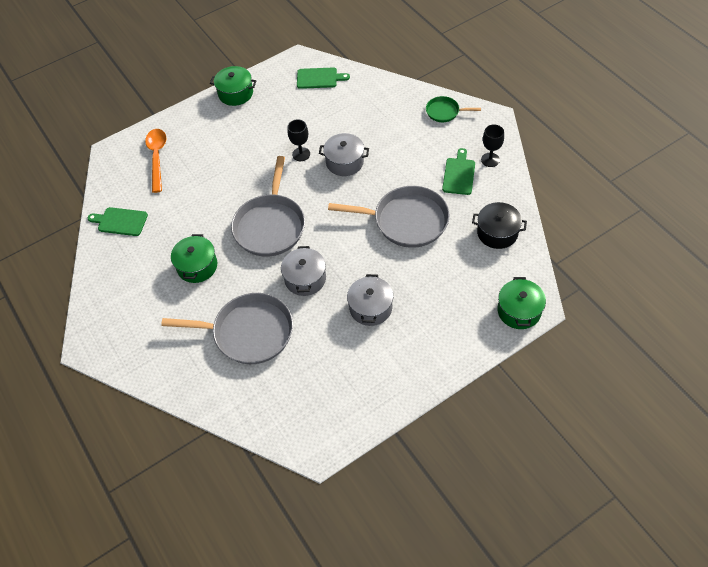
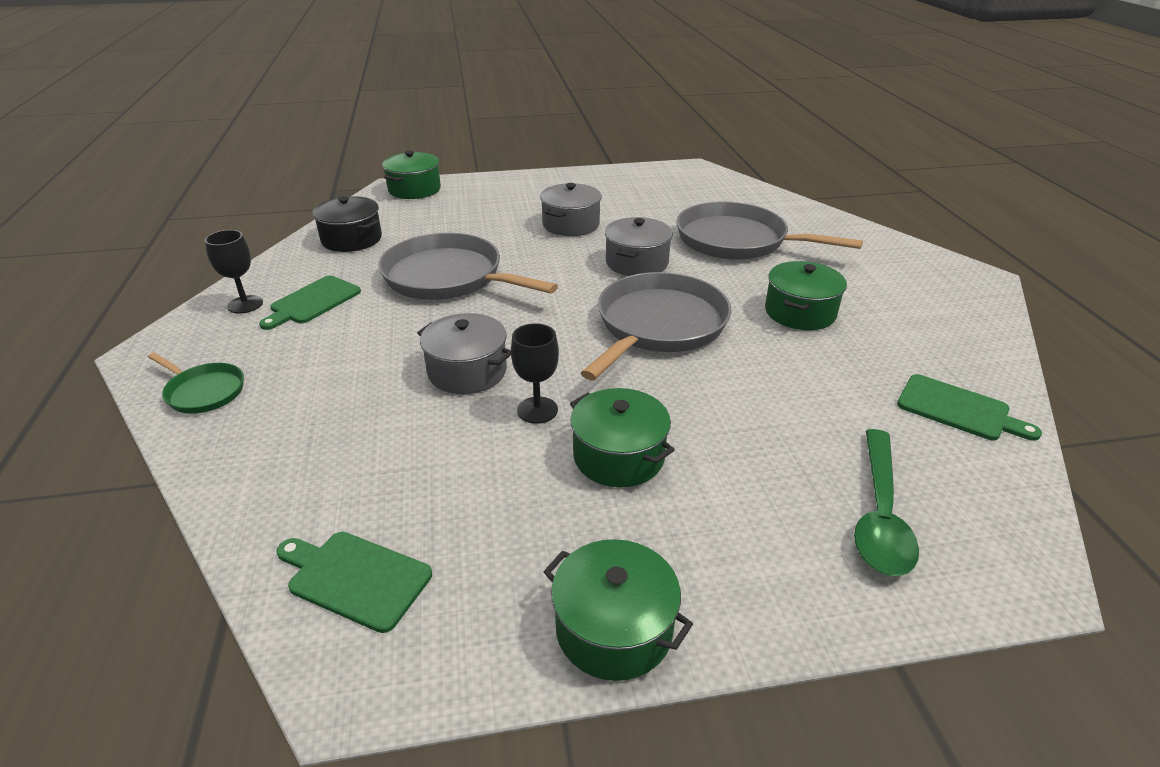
camera: 160 degrees left, 20 degrees down
(157, 157) = (880, 514): orange spoon -> green spoon
(258, 146) = (618, 456): none -> green pot

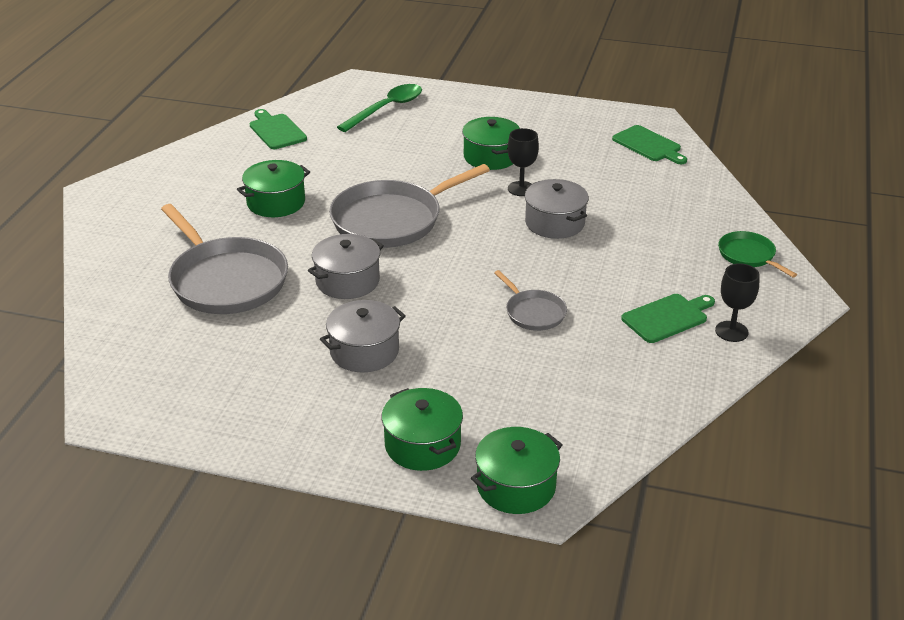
camera: 155 degrees left, 0 degrees up
(351, 239) = (620, 399): black pot -> none
(448, 277) = (533, 312): grey pan -> grey pan, size x0.50
(614, 629) = (541, 108): green pot -> green pot (422, 445)

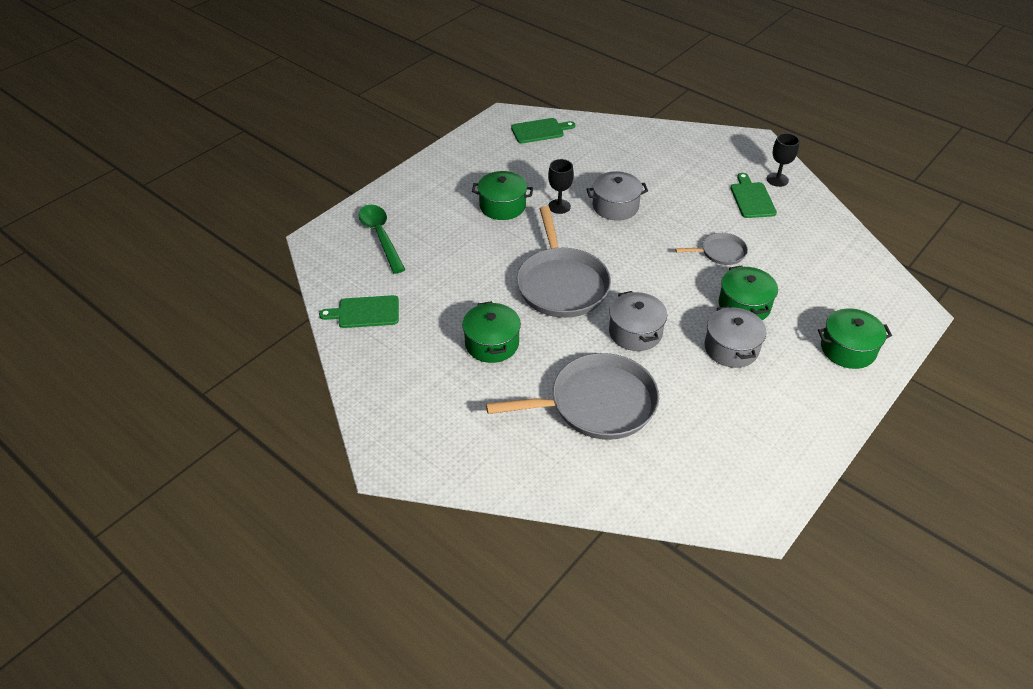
camera: 65 degrees left, 10 degrees up
(516, 486) = (900, 319): green pot -> green pot (744, 305)
(748, 255) = (700, 143): green pan -> none

